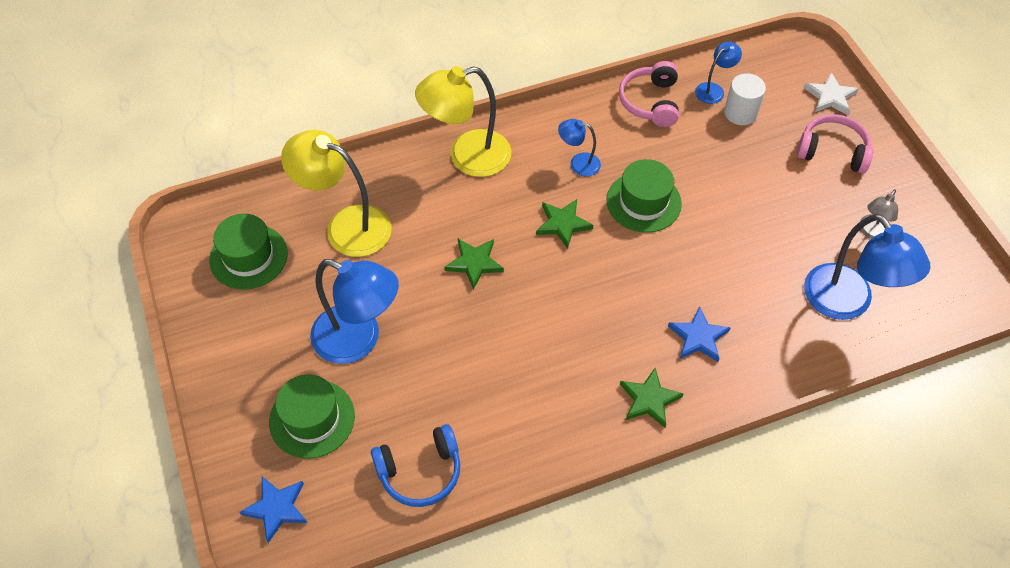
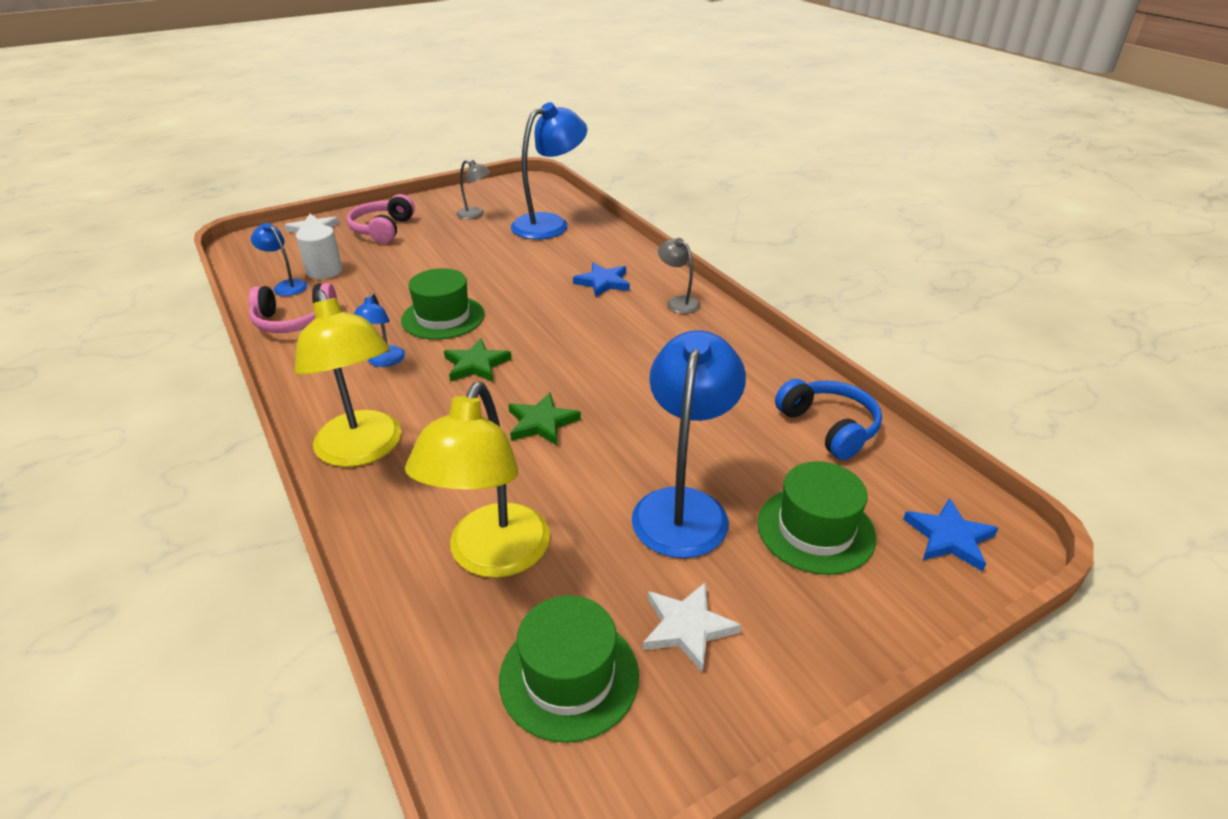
camera: 100 degrees left, 20 degrees down
(259, 320) = (687, 627): none -> white star
(649, 399) = (678, 302): green star -> grey lamp

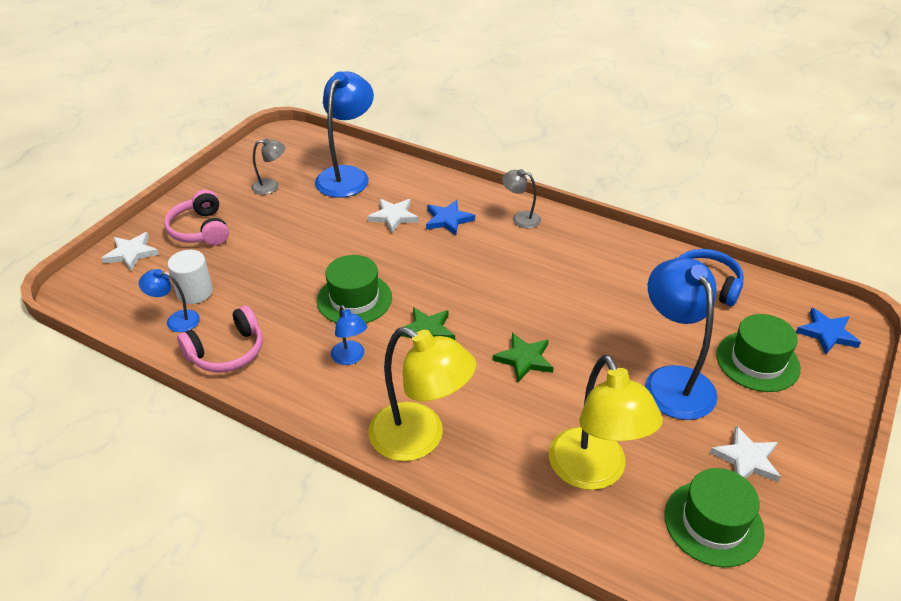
camera: 30 degrees left, 5 degrees up
(554, 265) = (393, 217): none -> white star

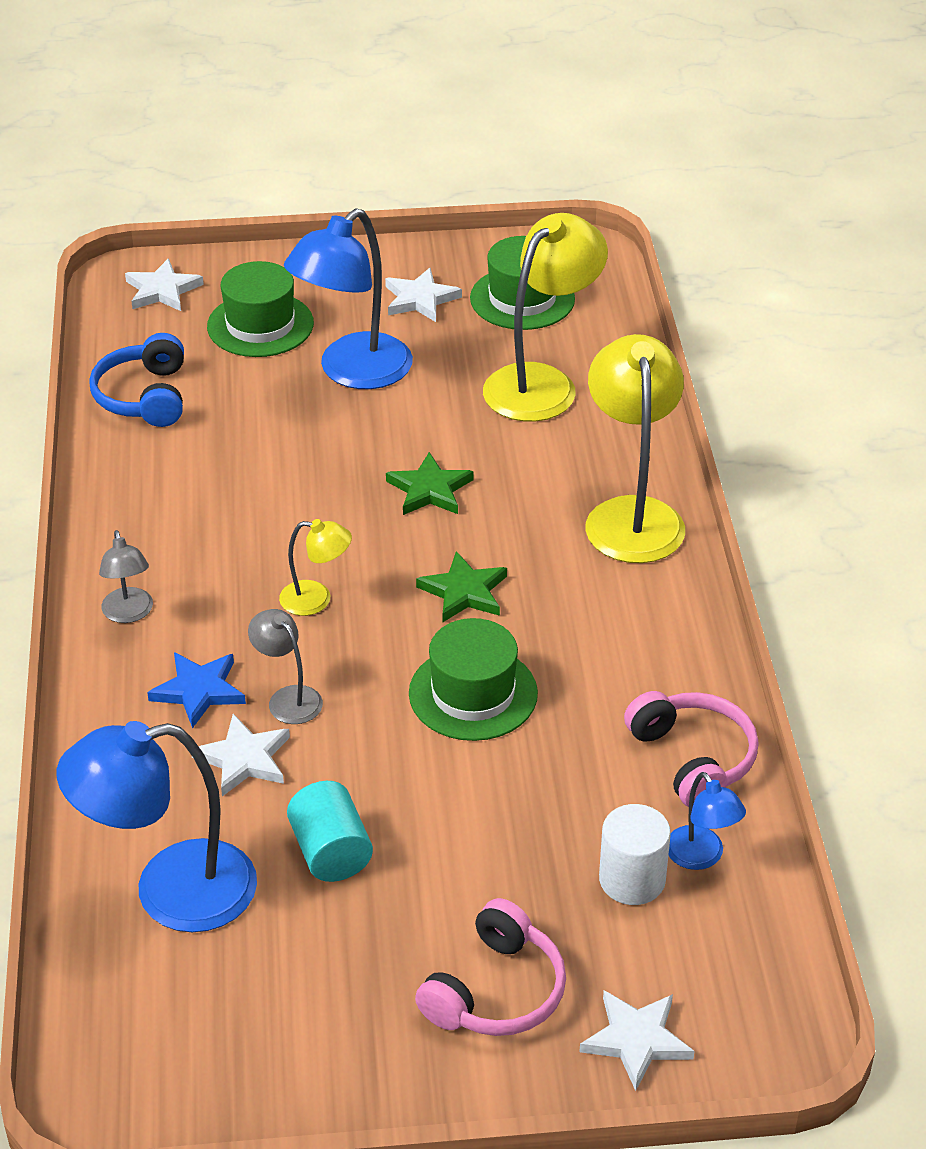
camera: 125 degrees left, 0 degrees up
(227, 352) = (693, 758): pink headphones -> pink headphones turned 45 degrees clockwise
(271, 186) = (292, 981): grey lamp -> grey lamp (288, 698)
(317, 219) = (330, 852): none -> turquoise cylinder
(350, 358) = (579, 635): blue lamp -> none
(473, 277) = (316, 599): none -> yellow lamp
(827, 333) = (162, 290): blue star -> white star

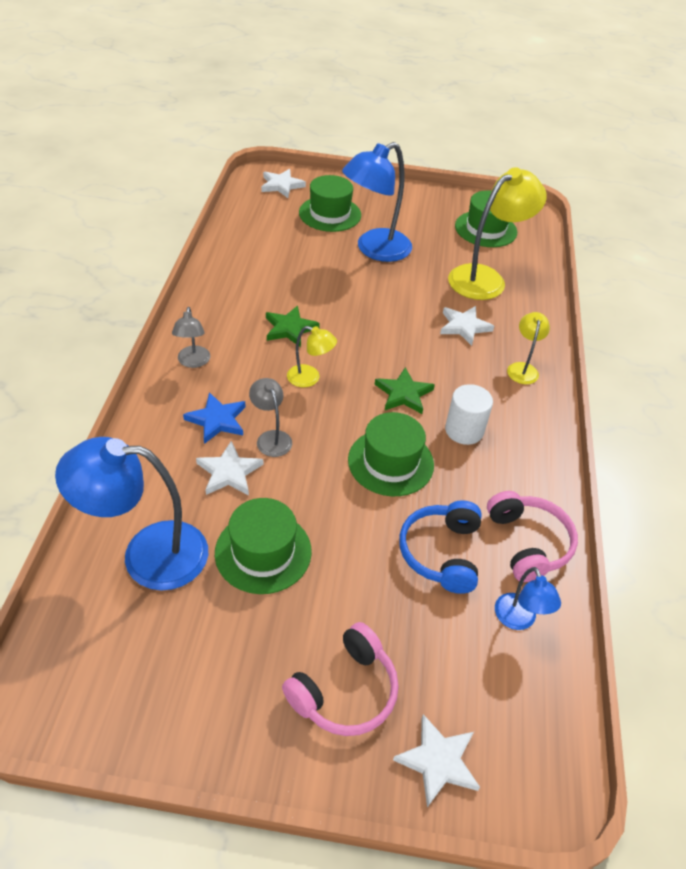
camera: 10 degrees right, 5 degrees up
(144, 396) = (250, 239): blue headphones -> blue headphones (441, 553)
(330, 852) = (263, 552): turquoise cylinder -> green hat
(420, 299) = (426, 218): white star -> white star (464, 326)
(429, 489) = (400, 326): green star -> green star (290, 328)
(632, 515) = (522, 368): yellow lamp -> yellow lamp, size x0.49
(632, 880) = (465, 625): white cylinder -> white cylinder (464, 430)

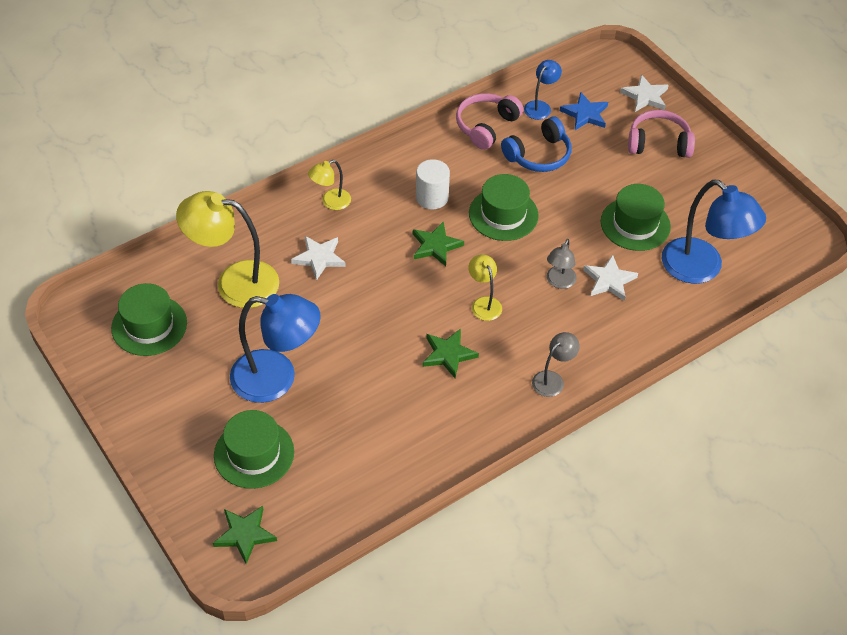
camera: 130 degrees left, 5 degrees up
(217, 420) = (581, 320): blue star -> blue star (585, 114)
(281, 185) = (244, 534): white star -> green star

